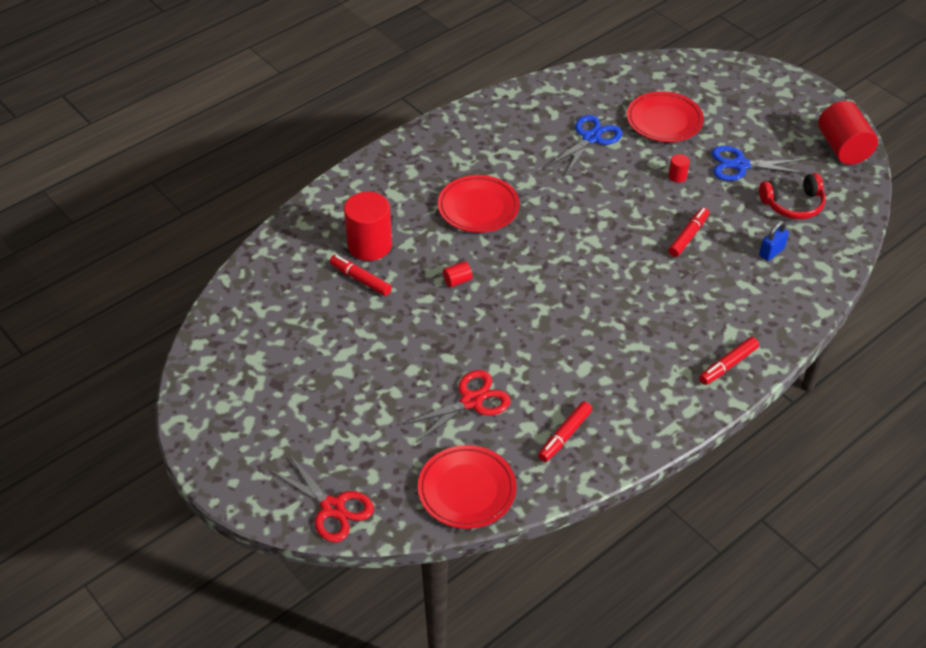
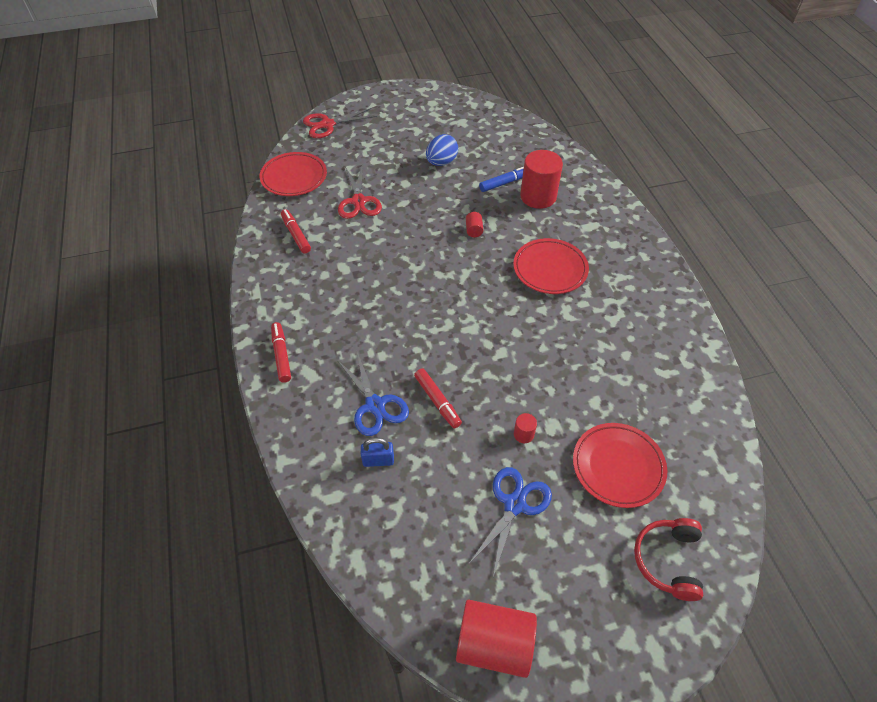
camera: 115 degrees right, 5 degrees up
(352, 349) = (441, 162): none -> blue egg
(360, 279) = (504, 183): red marker -> blue marker
(591, 138) = (613, 387): blue scissors -> blue scissors (375, 405)
(771, 252) = (378, 460): blue padlock -> blue padlock turned 75 degrees counterclockwise
(793, 204) = (430, 522): red headphones -> red headphones (668, 560)

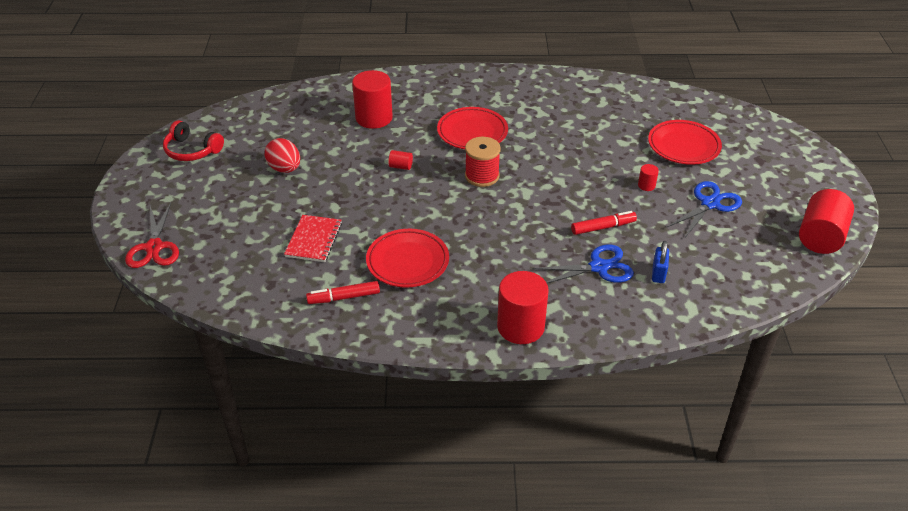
camera: 75 degrees left, 10 degrees down
(281, 355) = (520, 327): red marker -> red cylinder
(294, 177) = (240, 289): red plate -> red plate (407, 262)
(358, 201) = (314, 240): red scissors -> red notebook
(441, 162) = (285, 169): blue egg -> red egg
(483, 290) = (482, 176): none -> red spool
(504, 183) = (342, 134): blue marker -> none
(514, 504) = (710, 204): blue scissors -> blue scissors turned 90 degrees clockwise
(668, 560) = (760, 143): red headphones -> red headphones (192, 150)

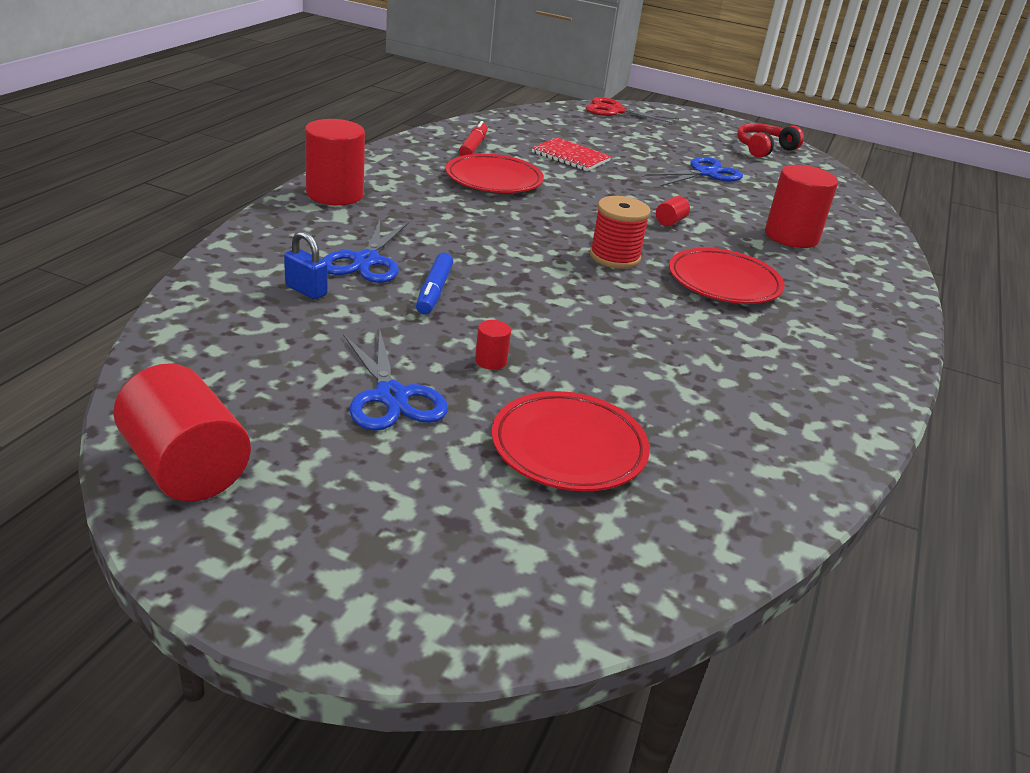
camera: 110 degrees right, 10 degrees down
(285, 169) = (704, 173): red egg -> blue scissors
(603, 227) = (434, 291): red marker -> blue marker

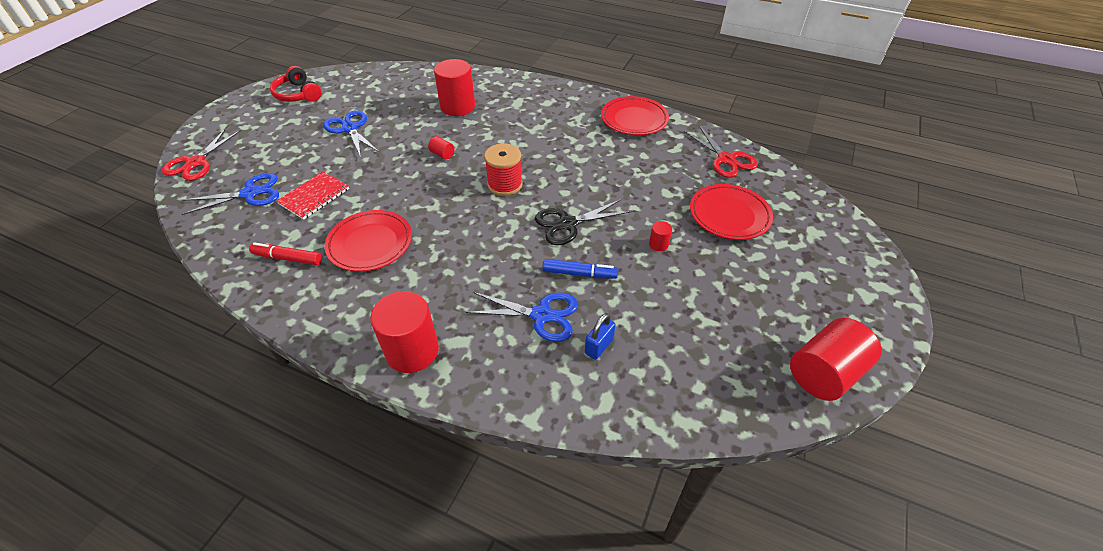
camera: 85 degrees left, 15 degrees up
(391, 396) = (714, 287): blue scissors -> blue scissors (249, 194)
(534, 293) = (568, 224): none -> black scissors
(724, 282) = (530, 142): red plate -> red plate (634, 119)
(749, 481) = (726, 159): none -> red scissors

